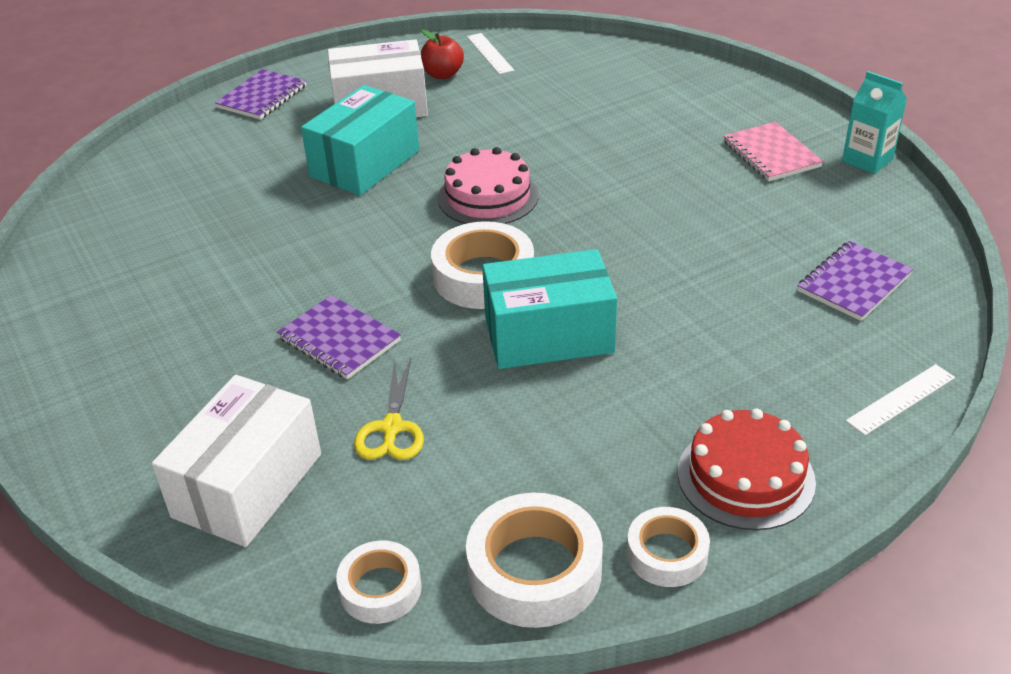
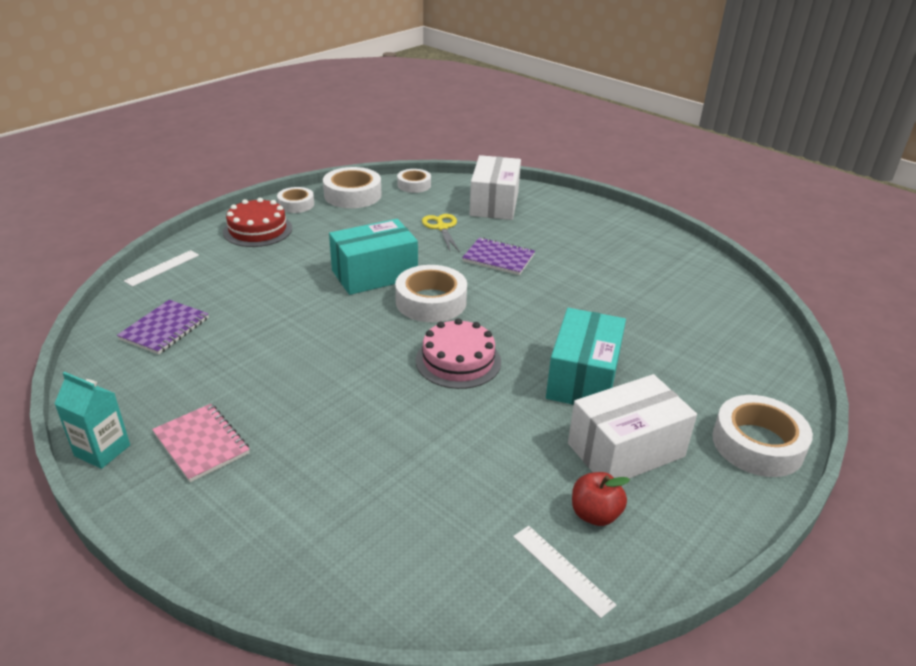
camera: 160 degrees right, 5 degrees down
(262, 97) = (757, 444): purple notebook -> white tape

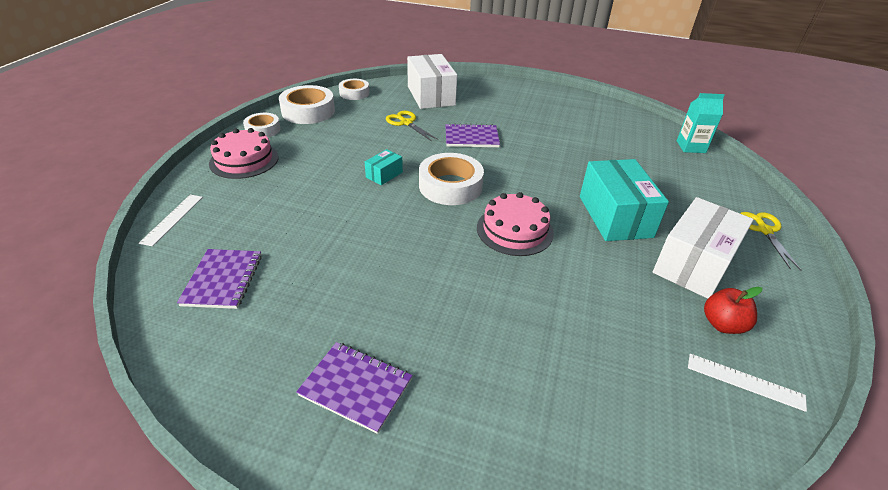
camera: 25 degrees left, 5 degrees up
(102, 450) = (254, 436): turquoise carton -> turquoise carton (691, 147)
(201, 444) = (356, 387): pink notebook -> purple notebook
(257, 230) = (244, 160): red cake -> pink cake
(374, 274) = (384, 175): turquoise box -> turquoise box, size x0.47
(757, 444) = (764, 230): white tape -> yellow scissors

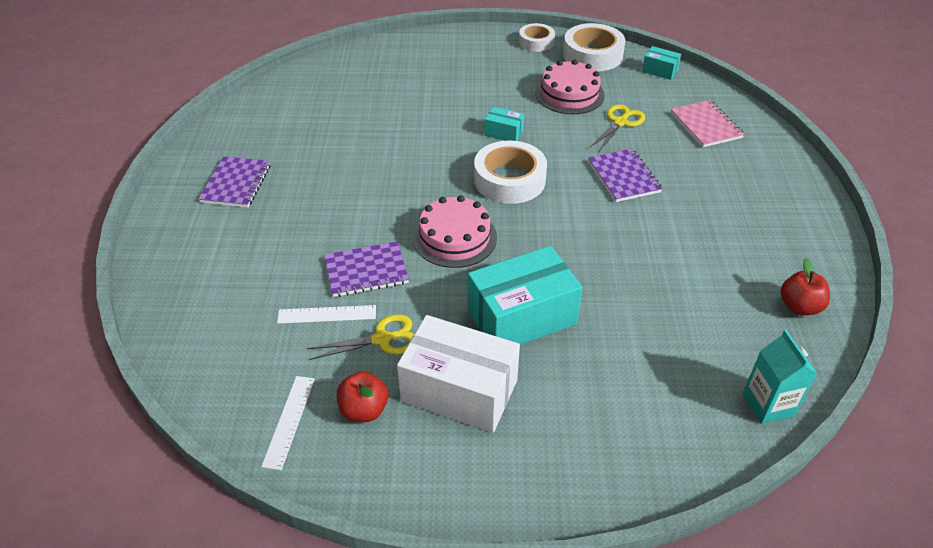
camera: 75 degrees right, 5 degrees up
(172, 219) = (379, 48): white ruler -> white ruler (327, 314)
(223, 280) = (321, 94): purple notebook -> purple notebook (366, 271)
(244, 160) = (478, 50): pink cake -> pink cake (569, 94)
(354, 93) = (659, 71): white tape -> turquoise box
(431, 95) = (706, 125): white box -> pink notebook
(613, 116) = (799, 306): none -> red apple
(764, 230) = (569, 477): yellow scissors -> yellow scissors (382, 339)

